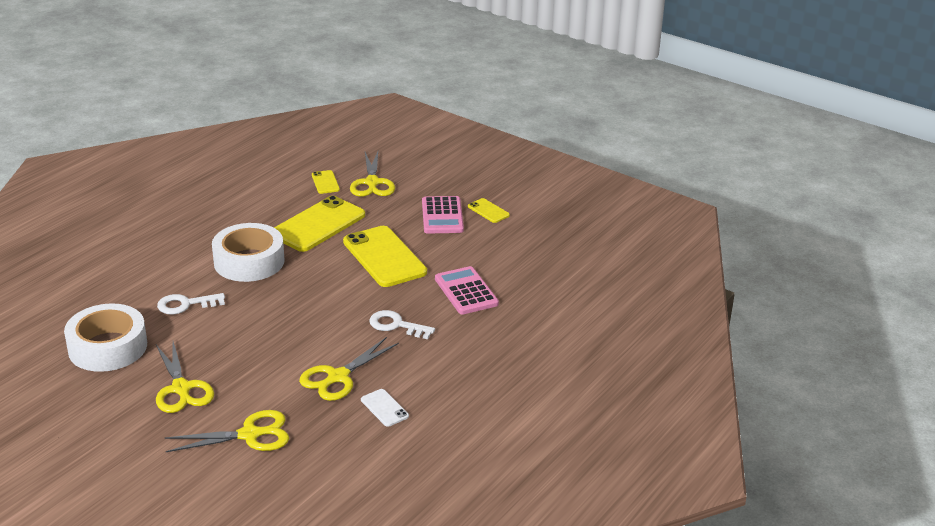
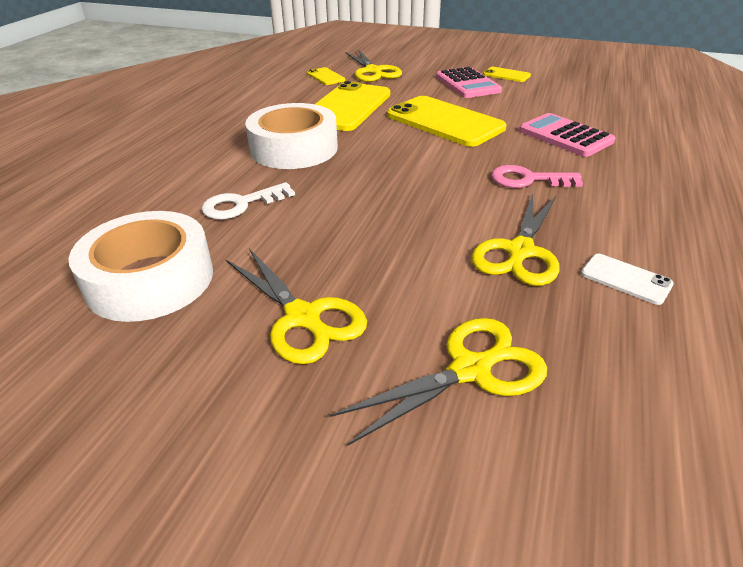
camera: 15 degrees left, 5 degrees up
(396, 325) = (528, 179): white key -> pink key

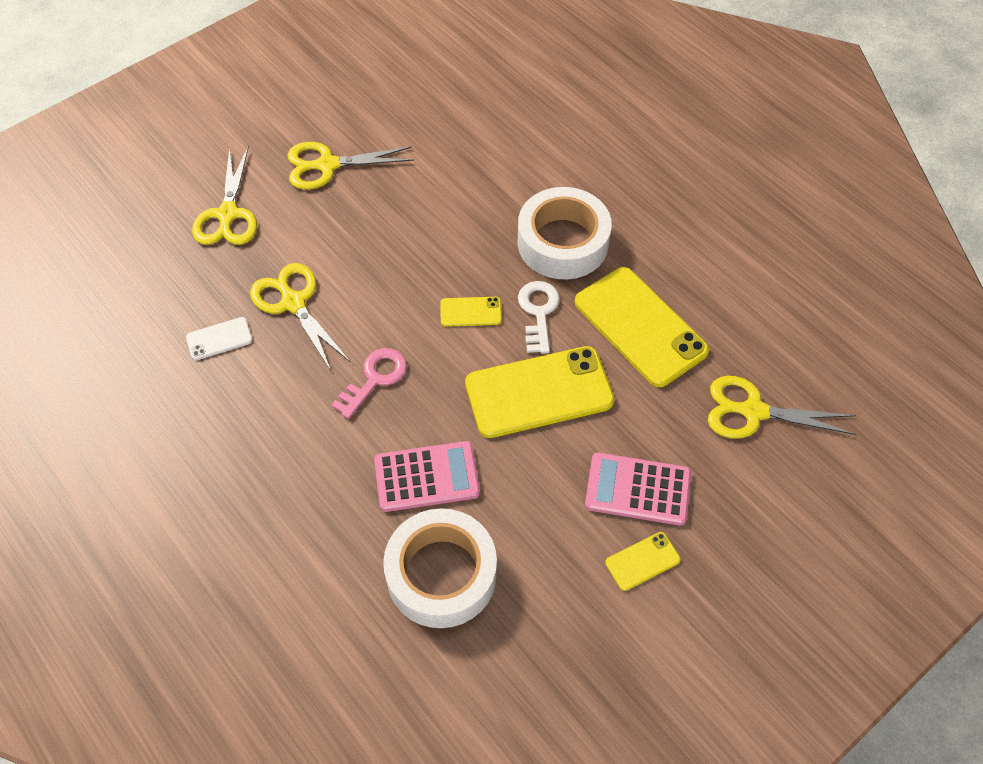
camera: 120 degrees right, 20 degrees up
(150, 279) = (422, 110): white tape -> white tape (441, 574)
(241, 204) = (484, 177): white key -> white key (538, 312)
(325, 77) = (761, 351): yellow phone -> yellow phone (470, 312)

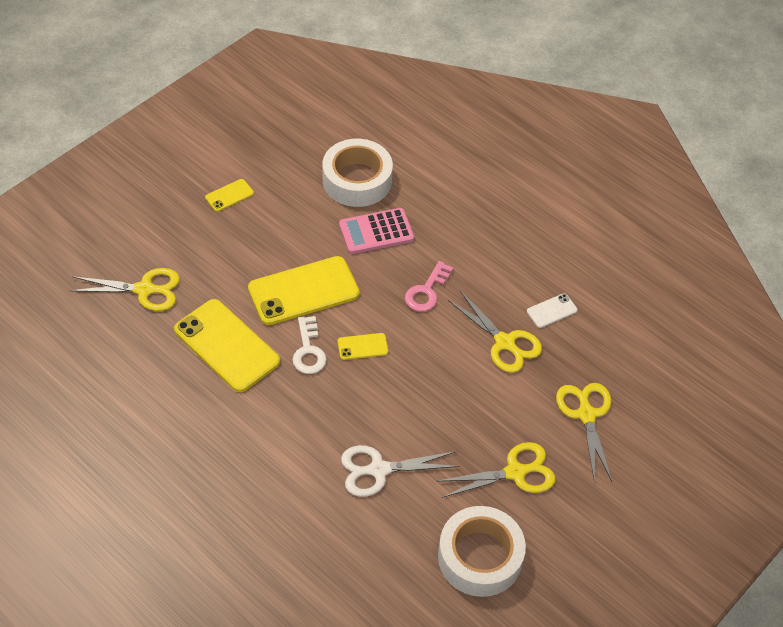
camera: 170 degrees right, 5 degrees down
(472, 179) = (379, 470): none -> white scissors
(563, 242) = (292, 413): white tape -> white tape (480, 557)
(637, 489) = (231, 234): pink calculator -> none

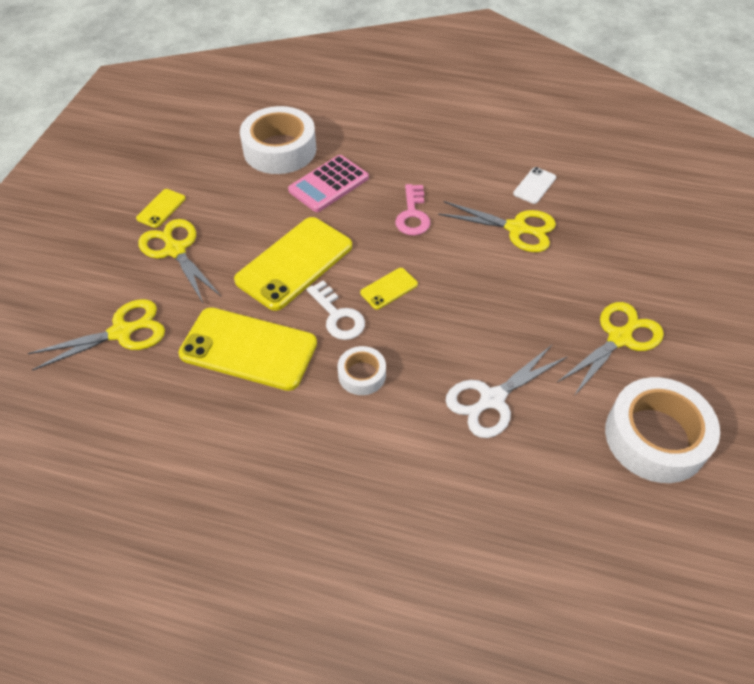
camera: 25 degrees left, 0 degrees up
(296, 405) = (362, 375): none -> white tape
(586, 415) = (636, 258): yellow scissors -> yellow scissors (175, 250)

